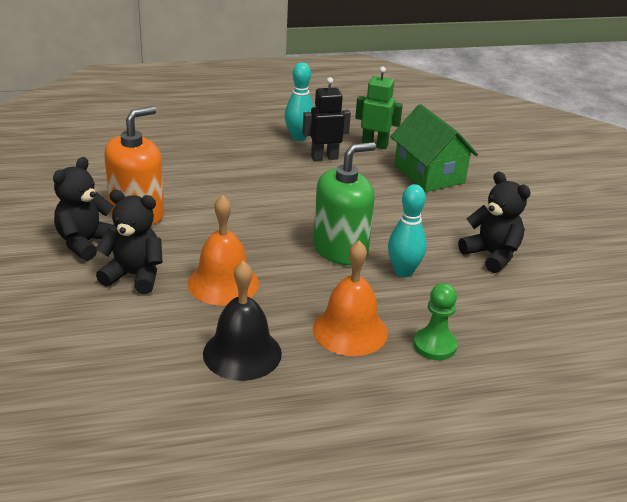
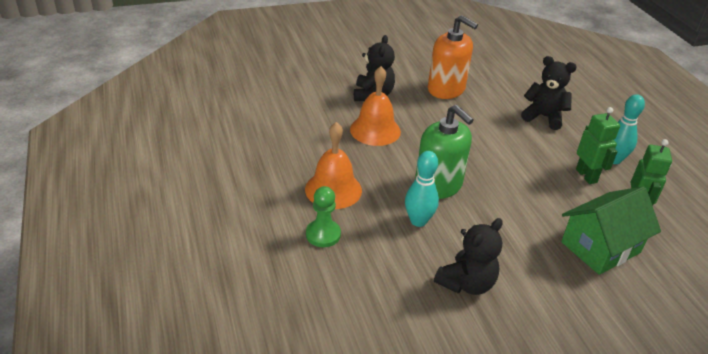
camera: 85 degrees right, 5 degrees up
(85, 243) = (402, 74): black teddy bear -> black teddy bear (543, 117)
(242, 353) = (301, 142): black bell -> none
(324, 157) = (586, 176): black robot -> green robot

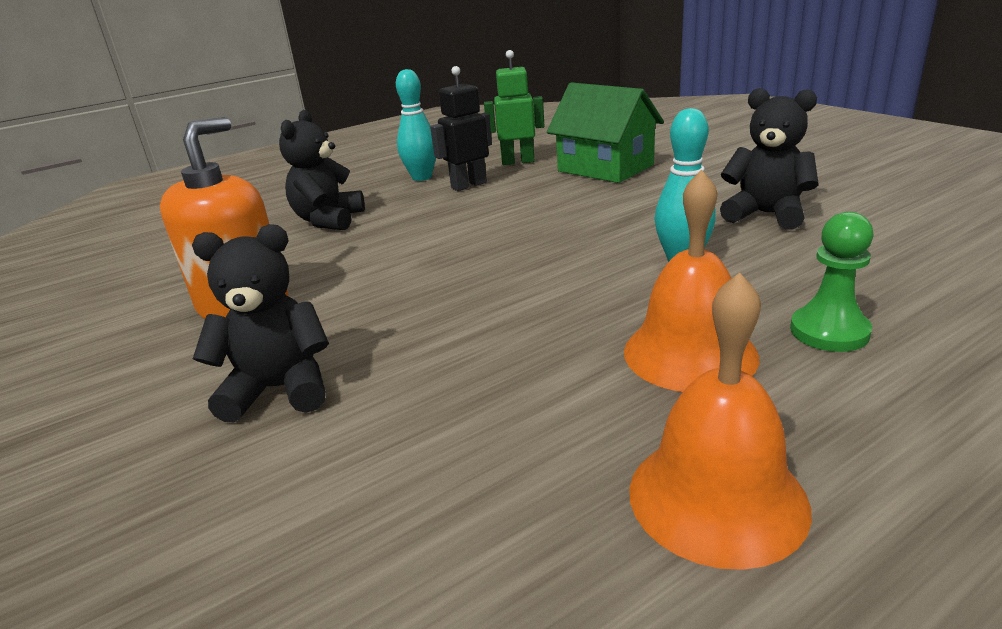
camera: 100 degrees left, 10 degrees down
(375, 130) = (438, 353): orange bell -> orange bell (717, 497)
(438, 185) = (574, 262): green soap dispenser -> none
(586, 176) = (468, 185): green robot -> black robot

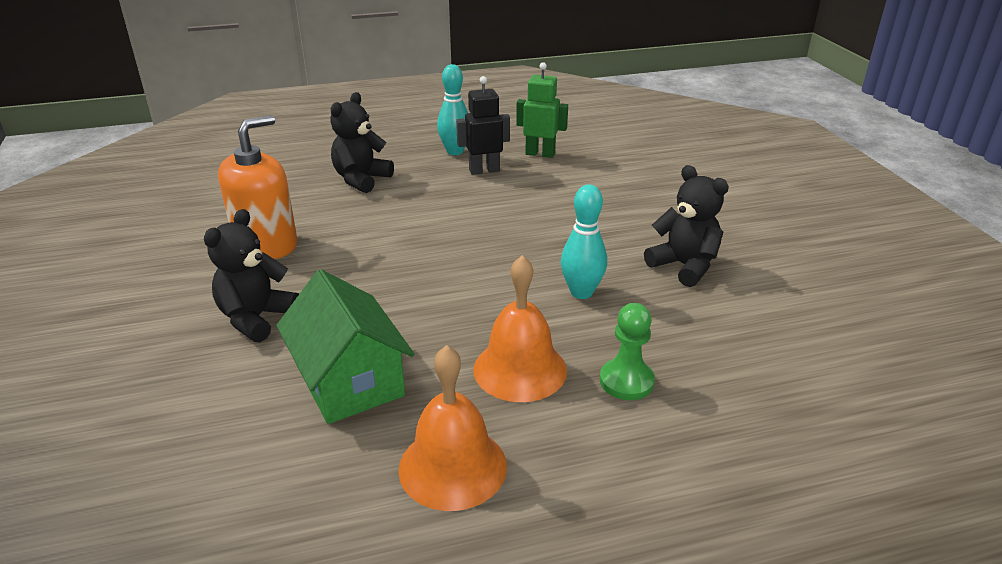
camera: 15 degrees right, 5 degrees up
(279, 389) = (256, 318): black teddy bear -> black teddy bear turned 75 degrees counterclockwise
(605, 168) = (603, 180): green house -> green house (350, 381)

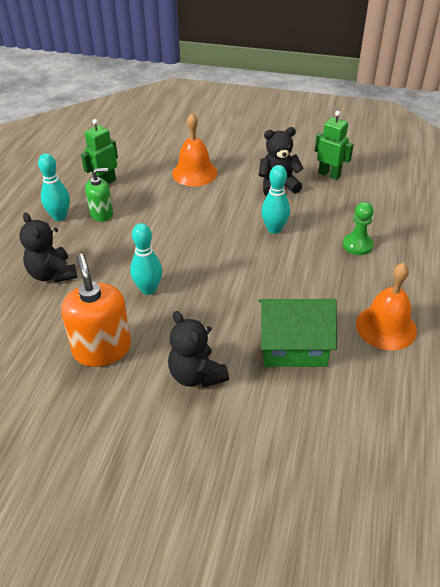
camera: 60 degrees left, 10 degrees up
(380, 240) = (148, 289): none -> turquoise bowling pin
(484, 170) = (101, 214): black robot -> green soap dispenser
(520, 369) = (325, 277): orange bell -> orange bell (194, 173)
(774, 303) = (329, 174): none -> green robot

